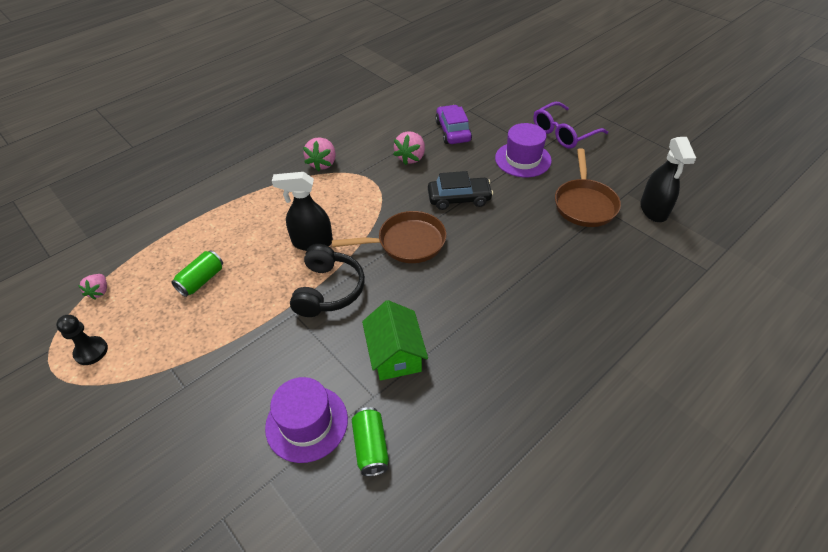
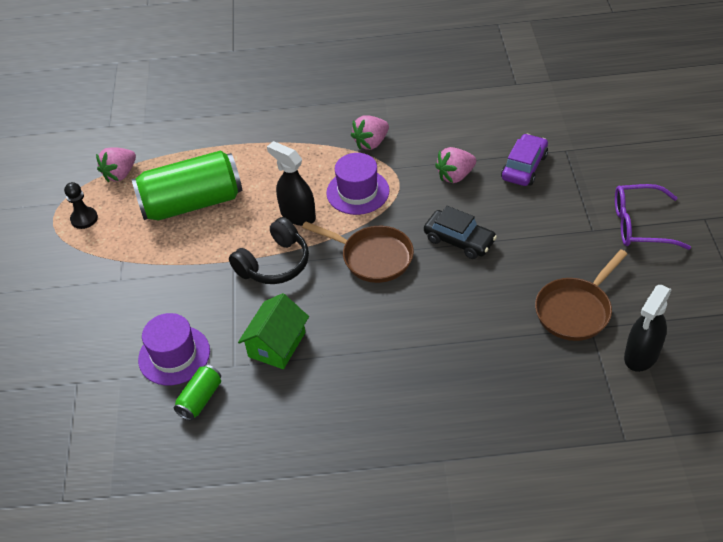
camera: 40 degrees right, 0 degrees up
(99, 291) = (120, 174): pink strawberry -> pink strawberry, size x1.61
(201, 280) = (192, 203): green can -> green can, size x2.21
(523, 159) = (563, 232): purple hat -> purple hat (357, 192)

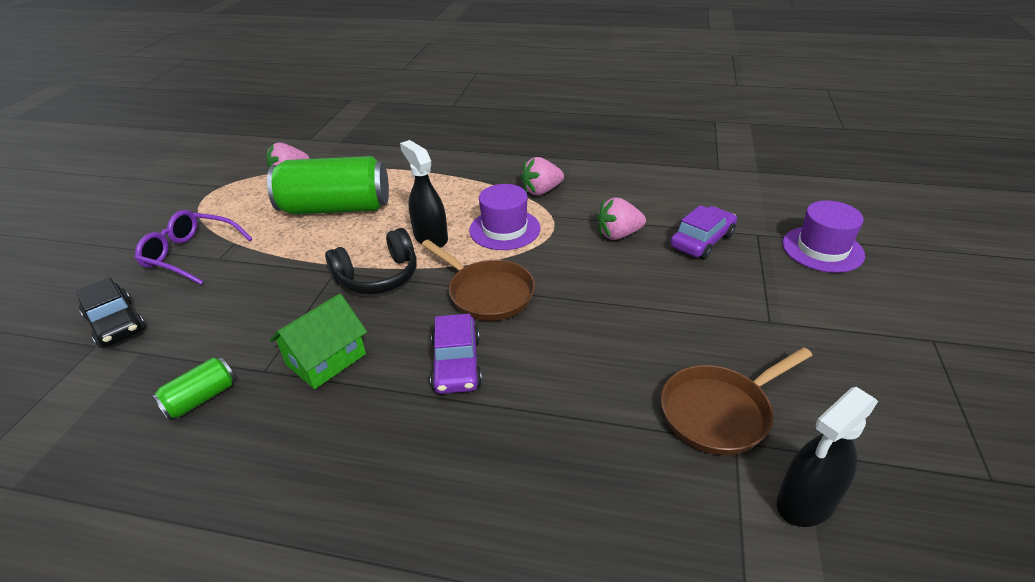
camera: 15 degrees right, 10 degrees down
(84, 219) = (230, 202): black pawn -> none
(174, 355) = (211, 343): purple hat -> purple hat (822, 249)
(379, 322) = (456, 363): none -> purple car
(459, 240) = (596, 297): black car -> black car (116, 323)
(640, 225) = (837, 328): purple glasses -> purple glasses (191, 254)

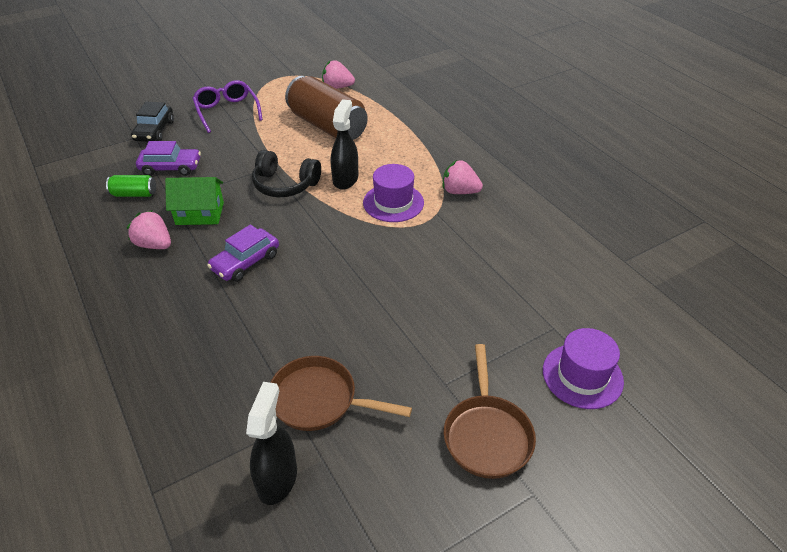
camera: 45 degrees right, 5 degrees up
(336, 208) = (327, 126): green can -> brown can
(487, 293) = (320, 235): brown pan -> brown pan (486, 434)
(618, 235) = (455, 256): pink strawberry -> pink strawberry (154, 245)
(702, 241) = (503, 301): purple car -> purple car (171, 167)
(806, 502) = (277, 478): black spray bottle -> black spray bottle turned 90 degrees clockwise

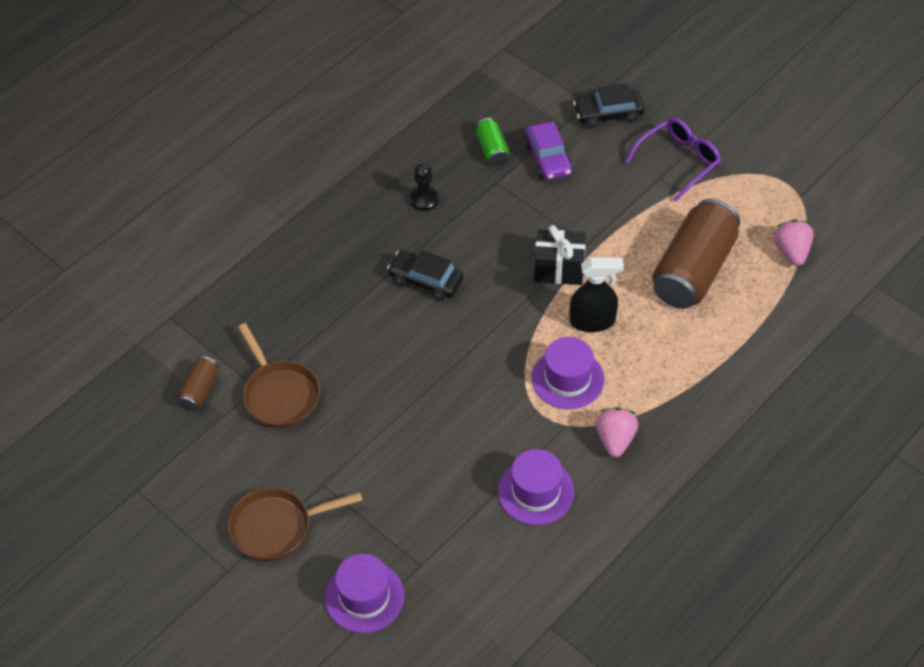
camera: 75 degrees right, 10 degrees up
(154, 245) = (424, 200): pink strawberry -> black pawn
(200, 213) = (483, 215): green house -> none
(245, 262) = (425, 280): purple car -> black car
(277, 478) = (199, 390): black spray bottle -> brown can
(285, 185) = (559, 269): black headphones -> black gift
(319, 400) = (279, 394): brown pan -> brown pan turned 150 degrees clockwise
(495, 242) = (536, 491): none -> purple hat

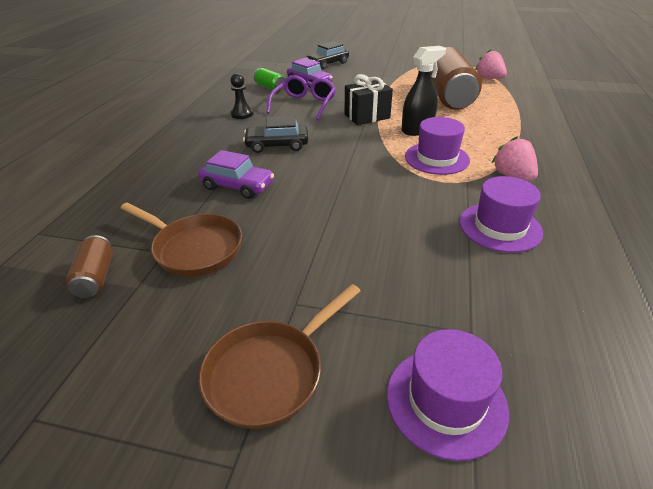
camera: 30 degrees left, 15 degrees down
(352, 330) = (237, 186): none -> purple car
(679, 161) = (386, 68): purple glasses -> purple glasses (304, 104)

